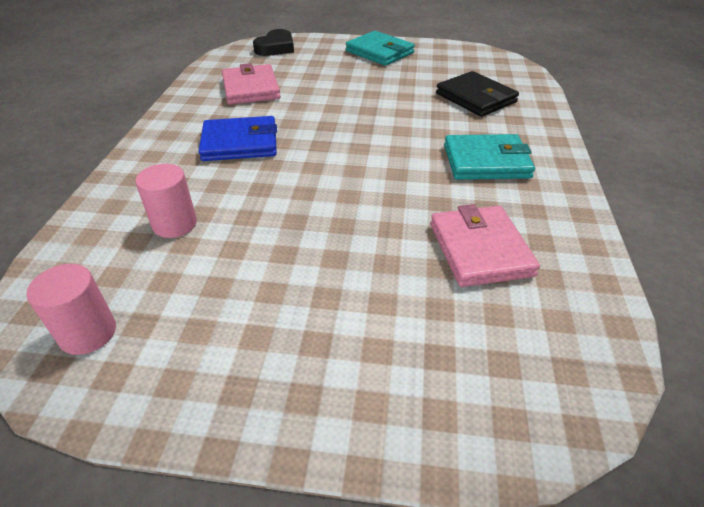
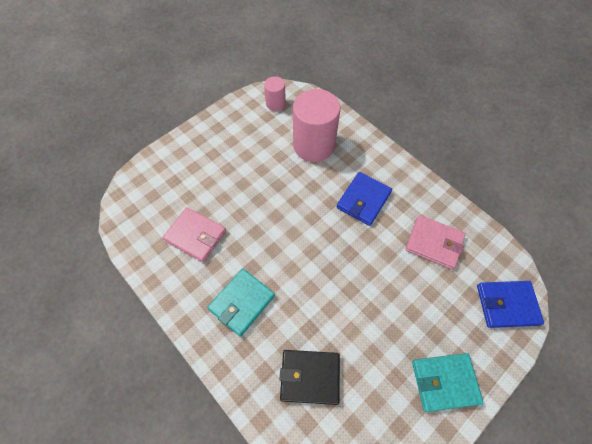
camera: 130 degrees right, 20 degrees up
(175, 224) = (314, 145): pink cylinder -> pink cylinder, size x1.99
(276, 48) = (507, 305): black heart -> blue wallet

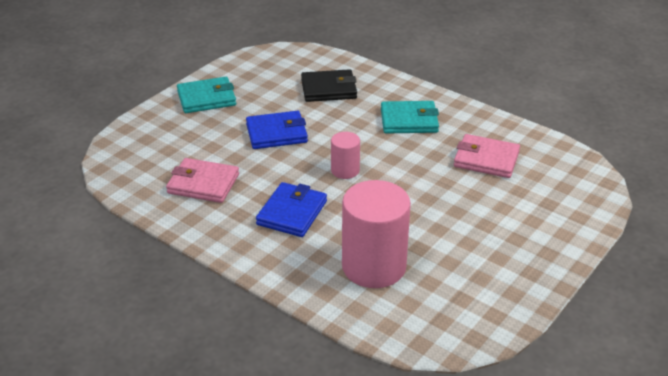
camera: 170 degrees right, 25 degrees down
(242, 302) = (409, 120): turquoise wallet -> turquoise wallet turned 60 degrees clockwise
(275, 103) = (456, 320): pink cylinder -> pink cylinder (345, 170)
(507, 305) = (131, 147): blue wallet -> blue wallet (276, 133)

